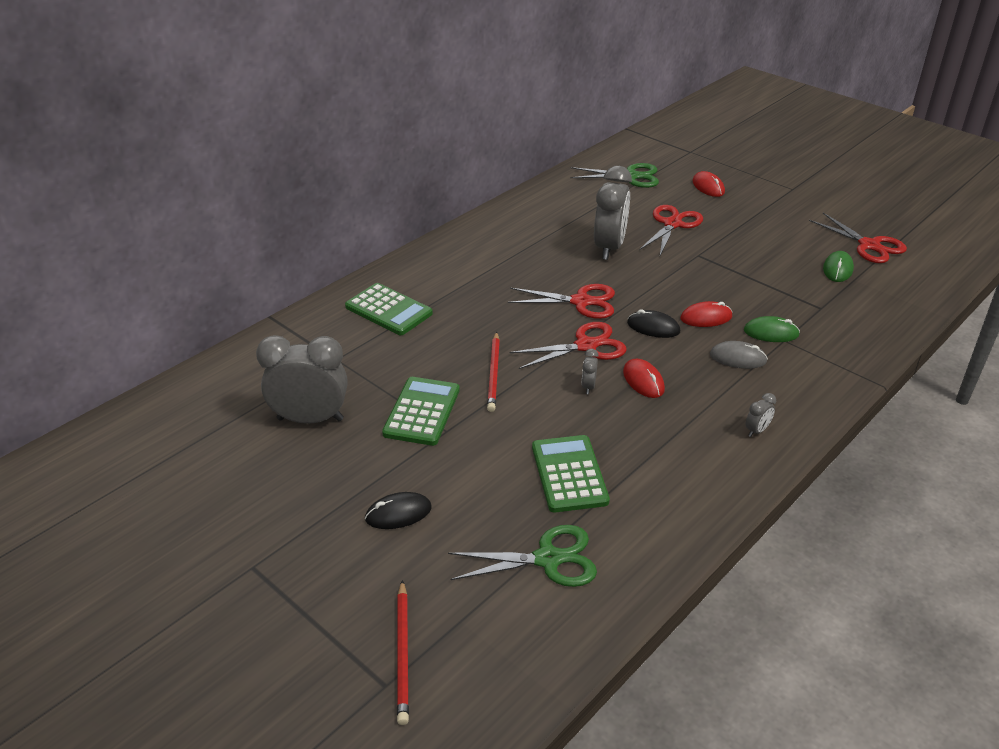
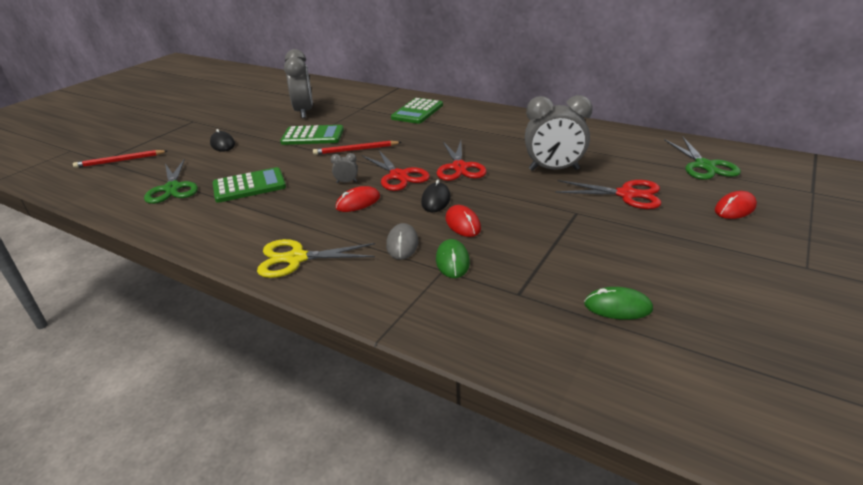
camera: 80 degrees right, 5 degrees down
(757, 430) = (296, 259): grey clock -> yellow scissors
(869, 245) = (708, 337): red scissors -> none

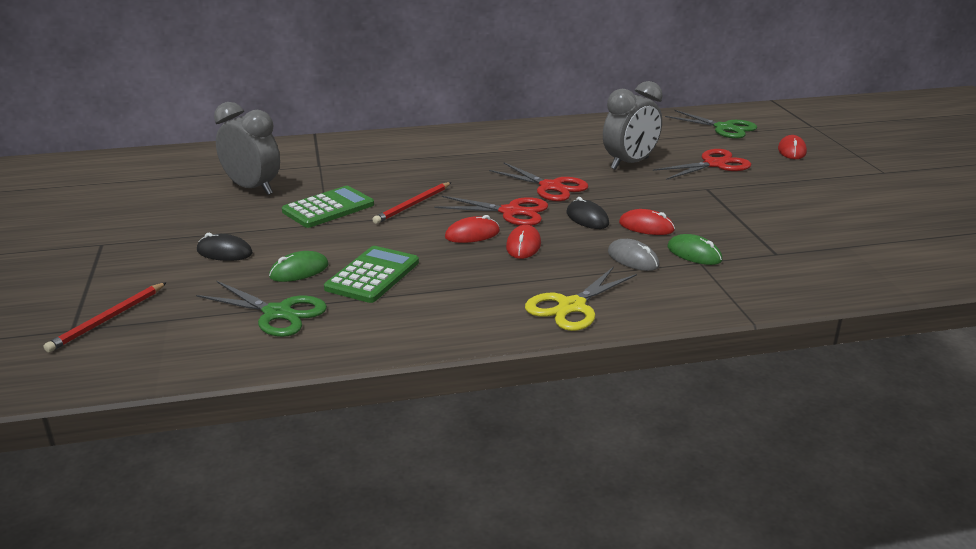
camera: 45 degrees left, 5 degrees down
(346, 182) = (472, 234): grey clock -> red mouse
(417, 112) = (396, 151): green calculator -> none
(617, 307) = (841, 234): green mouse -> green mouse (299, 271)

